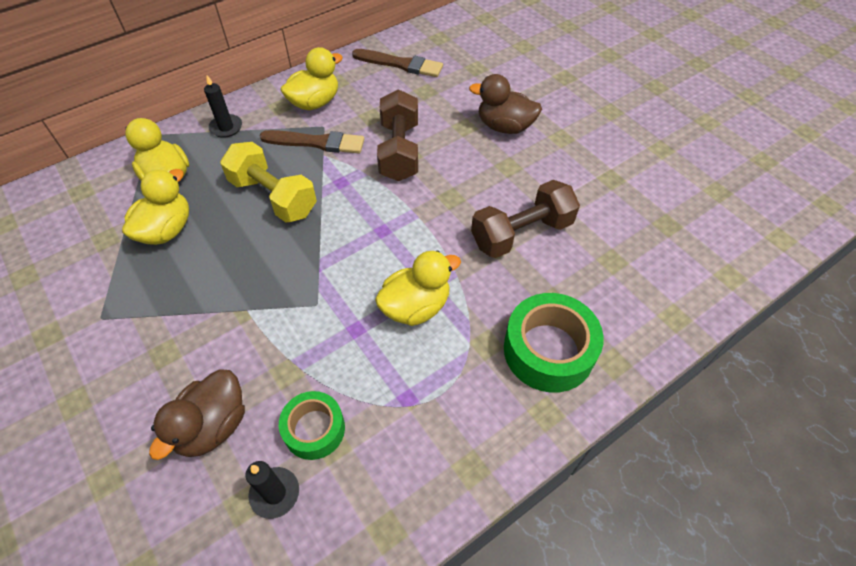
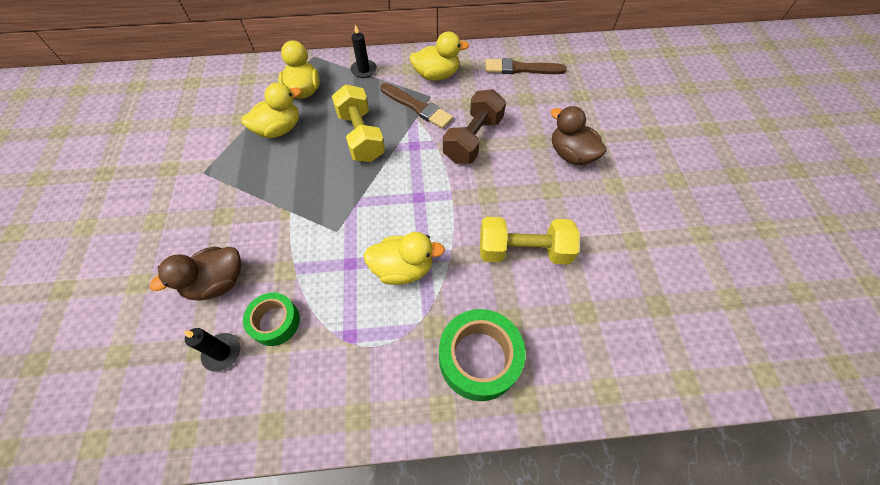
camera: 30 degrees right, 5 degrees up
(400, 64) = (521, 69): brown brush -> brown brush turned 135 degrees clockwise
(521, 233) = (523, 251): brown dumbbell -> yellow dumbbell

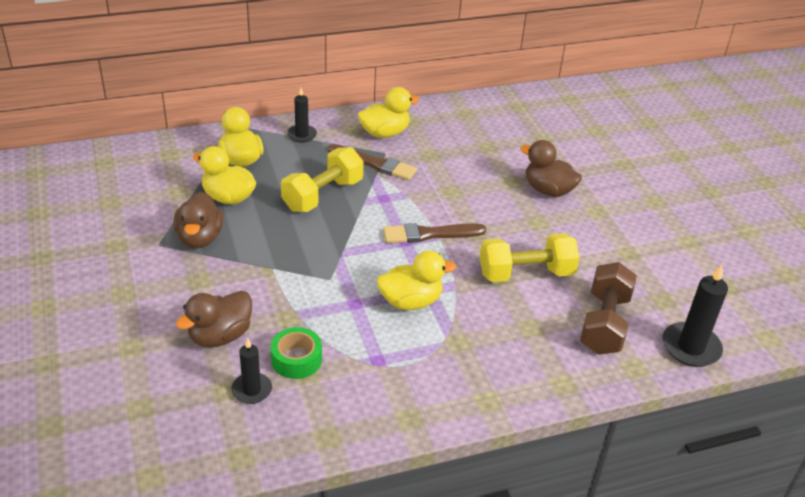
camera: 15 degrees left, 20 degrees down
(239, 170) = (200, 238): none -> brown duck
(279, 129) = (228, 197): yellow duck -> yellow duck turned 105 degrees counterclockwise
(361, 136) = (323, 195): yellow dumbbell -> yellow dumbbell turned 75 degrees clockwise
(473, 139) = (444, 187): brown dumbbell -> brown dumbbell (604, 323)
(479, 358) = (510, 360): green tape -> none
(521, 69) = (473, 120): brown brush -> brown brush (430, 234)
(674, 373) = (690, 347): none -> black candle

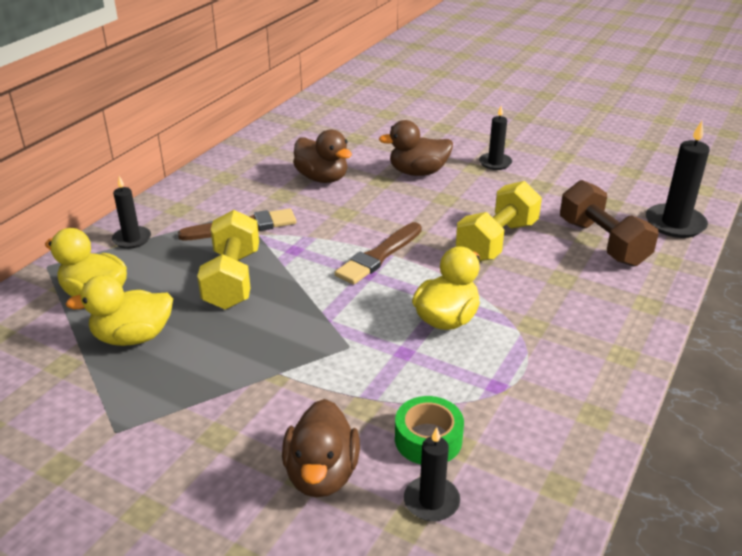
camera: 40 degrees left, 5 degrees down
(200, 238) = (156, 395): brown duck -> brown duck (322, 178)
(385, 133) = (215, 197): yellow duck -> none
(620, 216) = (495, 163): none -> black candle

